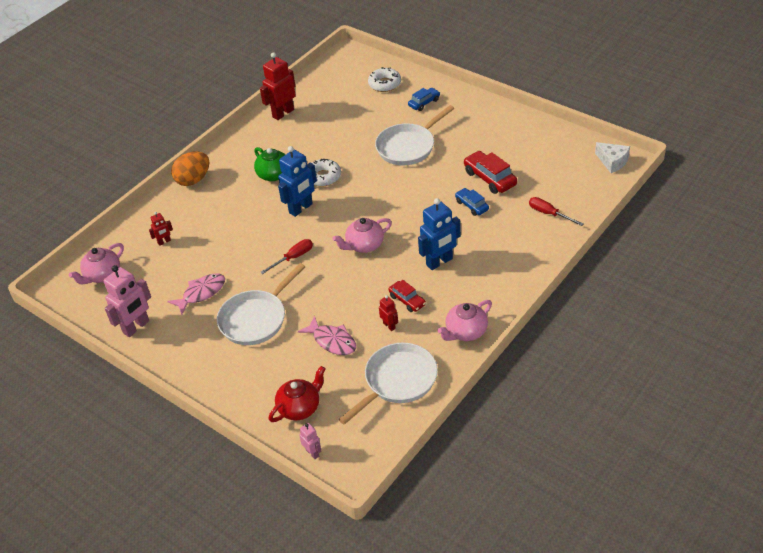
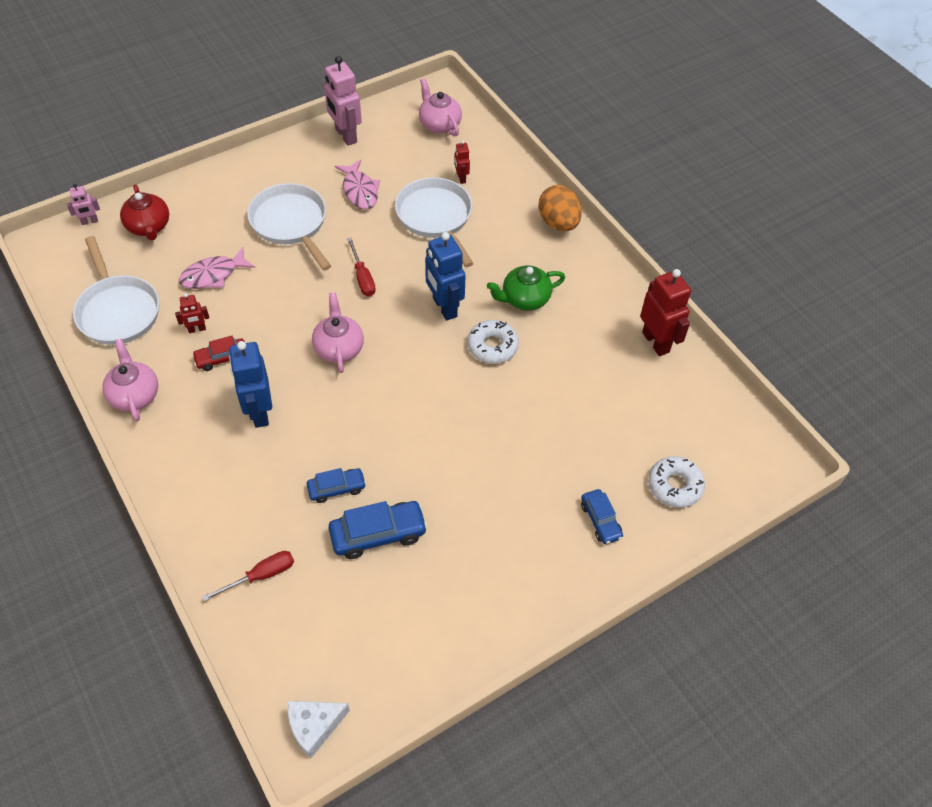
camera: 105 degrees right, 10 degrees up
(408, 146) = (504, 461): white pan -> white pan (436, 218)
(489, 178) = (378, 534): red car -> blue car

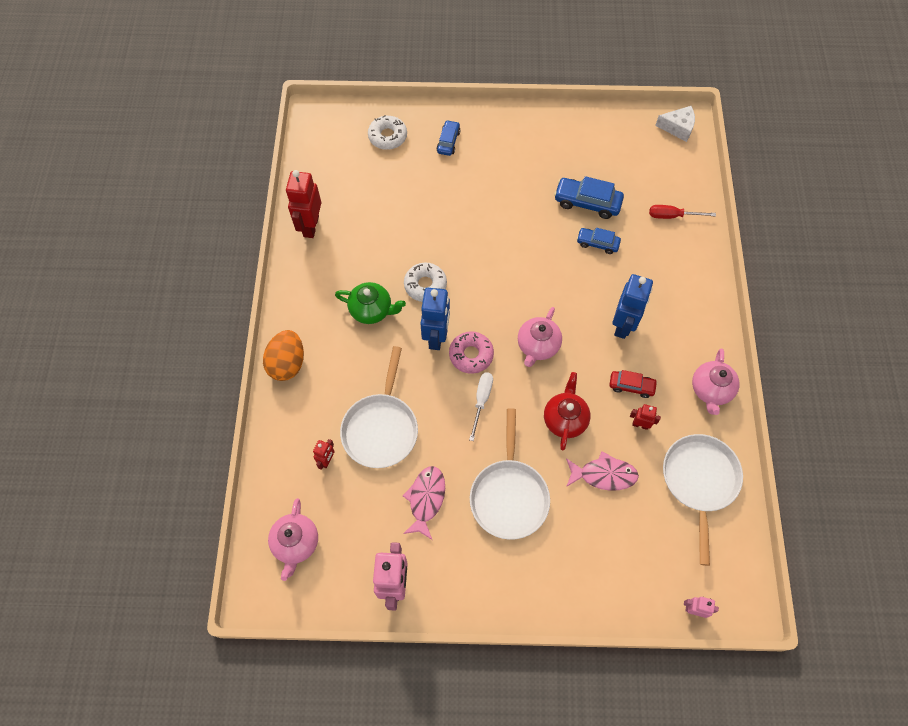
camera: 145 degrees left, 10 degrees up
(149, 227) = (639, 569): red teapot -> red teapot (565, 419)
(362, 277) = (481, 400): red screwdriver -> white screwdriver
(399, 308) = (471, 355): none -> pink donut

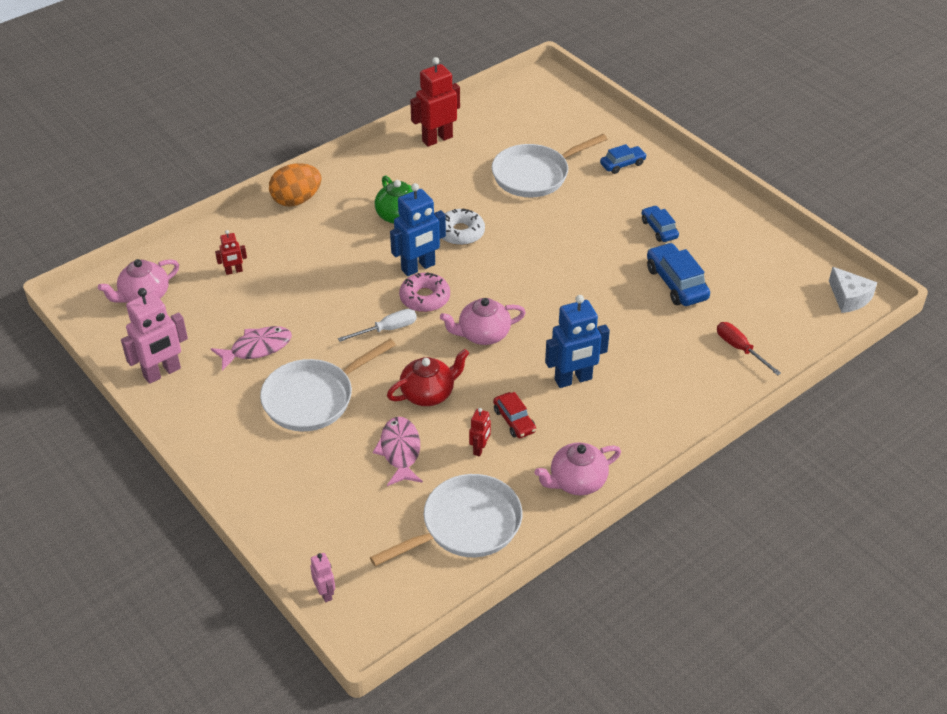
camera: 50 degrees right, 20 degrees down
(381, 428) = (295, 284): white pan -> white pan (535, 175)
(387, 136) = (579, 129): white donut -> none
(597, 243) = (640, 314): blue car -> blue car (659, 229)
(604, 475) = (400, 451): pink fish -> pink fish turned 150 degrees counterclockwise
(640, 425) = (480, 449): red robot -> red robot turned 45 degrees clockwise

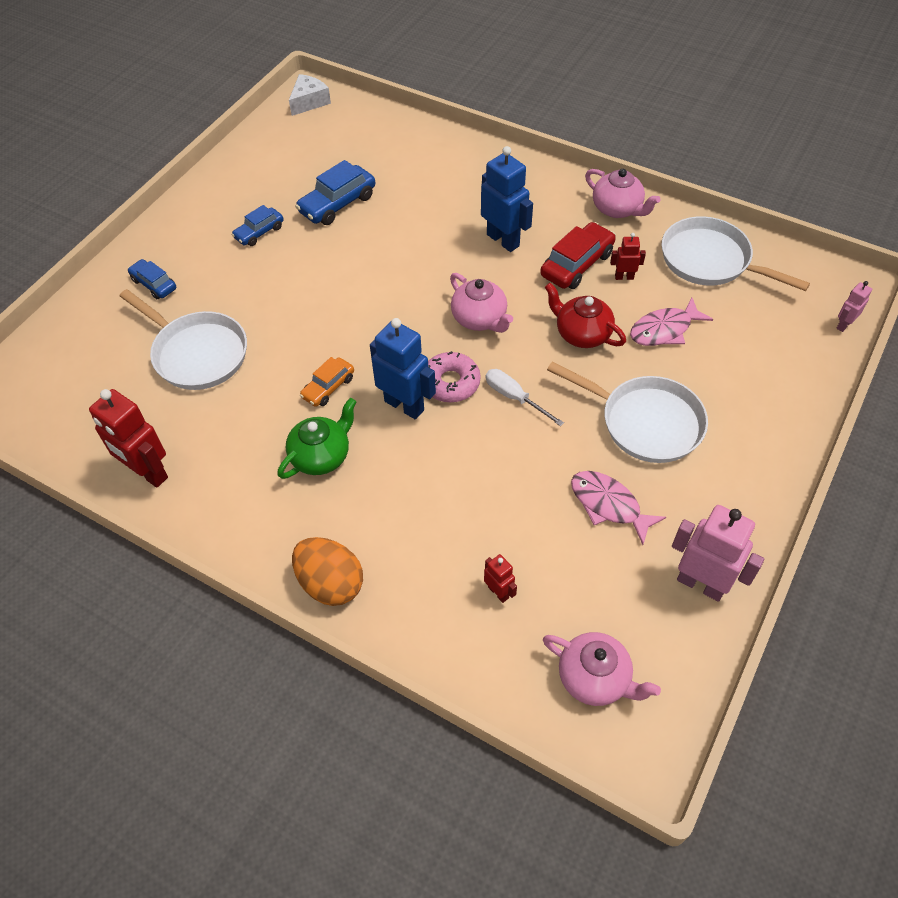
camera: 110 degrees left, 10 degrees up
(460, 233) = (328, 387): white donut -> orange car
(514, 420) = (577, 264): red car -> red car, size x1.61
(740, 349) = (406, 150): red screwdriver -> none

